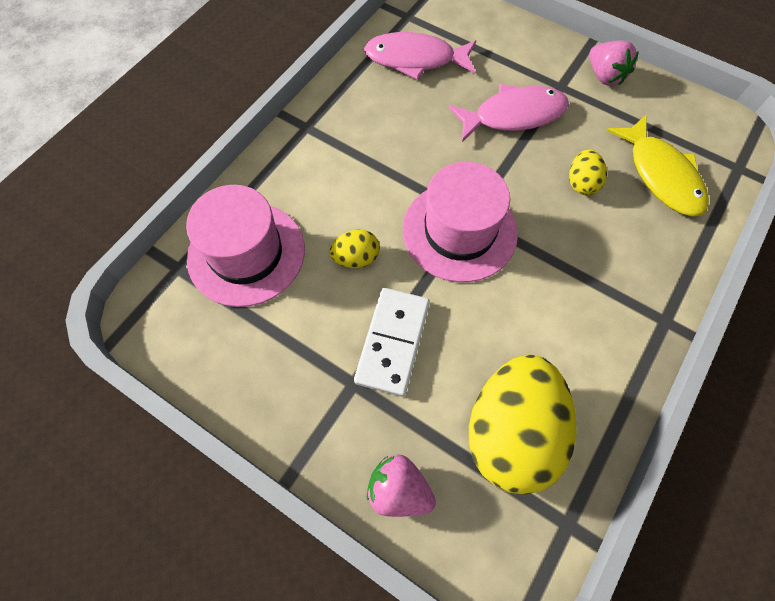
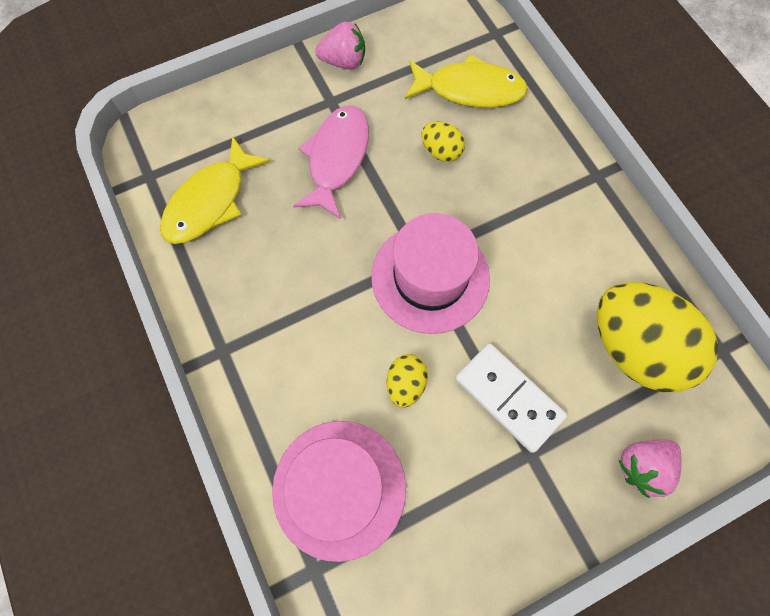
camera: 60 degrees left, 5 degrees up
(415, 59) = (210, 201): pink fish -> yellow fish

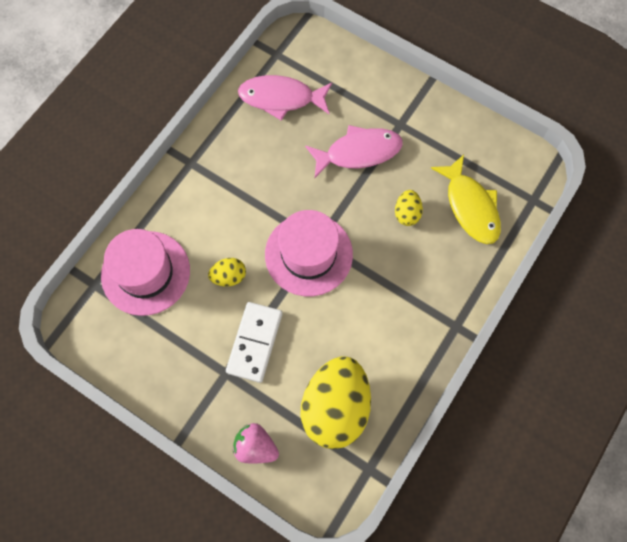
camera: 60 degrees right, 0 degrees up
(210, 201) = (281, 98): yellow fish -> pink fish
(344, 61) = (437, 114): pink strawberry -> none

